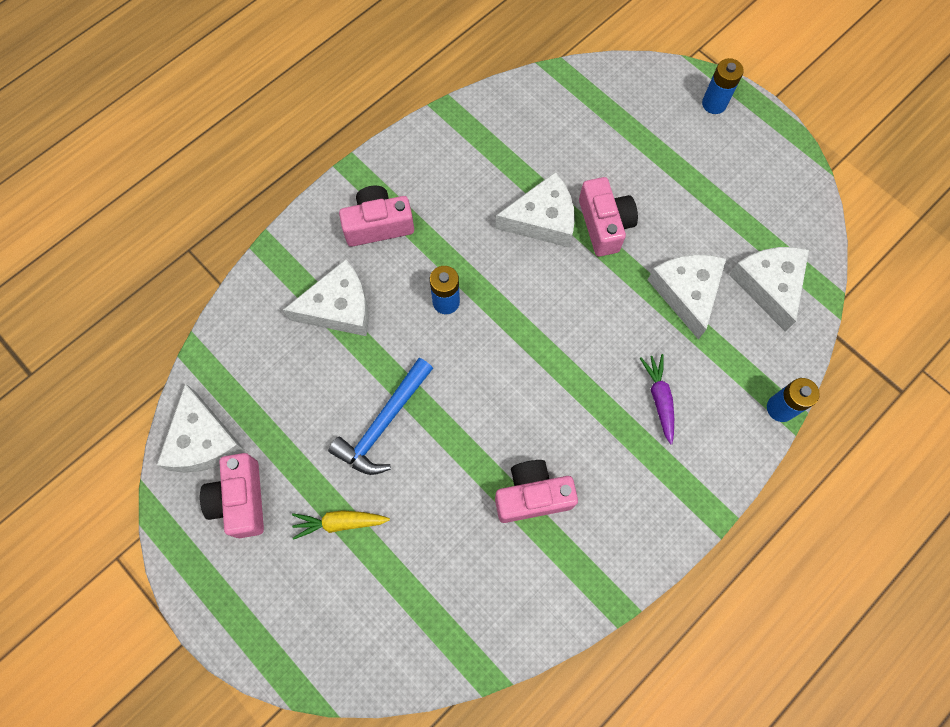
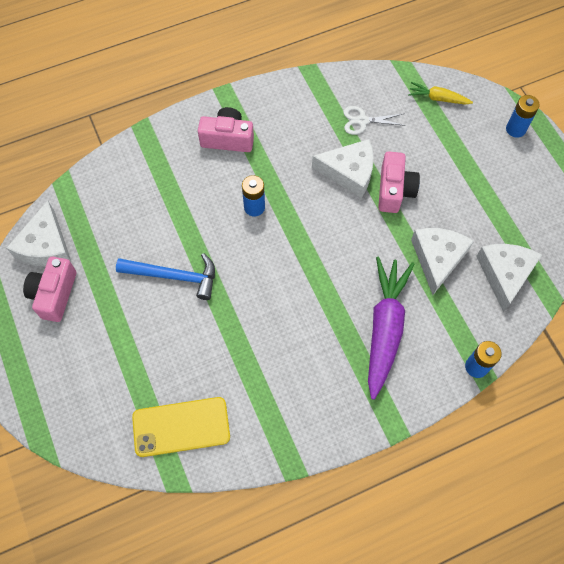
camera: 20 degrees right, 5 degrees down
(338, 308) = (176, 186): white cheese -> none
(340, 523) = (116, 334): yellow carrot -> yellow carrot (438, 98)
(383, 424) = (174, 276): blue hammer -> blue hammer turned 135 degrees counterclockwise
(468, 609) = (181, 427): none -> yellow phone
(532, 149) = (362, 120): none -> white scissors
(532, 496) = (261, 364): pink camera -> none
(659, 399) = (385, 328): purple carrot -> purple carrot, size x2.01

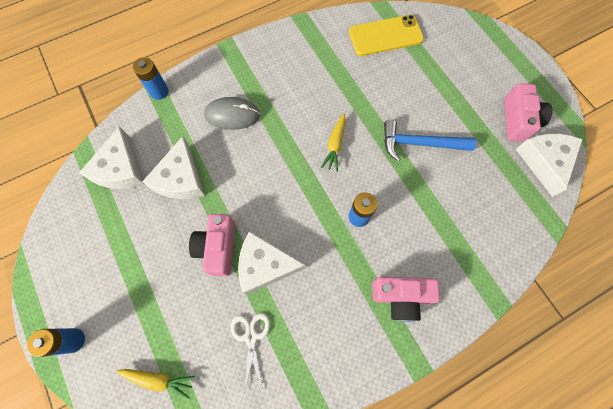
camera: 175 degrees right, 5 degrees up
(268, 282) = (335, 145): none -> yellow carrot
(362, 120) = (251, 336): white scissors -> white scissors turned 90 degrees counterclockwise
(385, 328) = (232, 115): purple carrot -> grey mouse

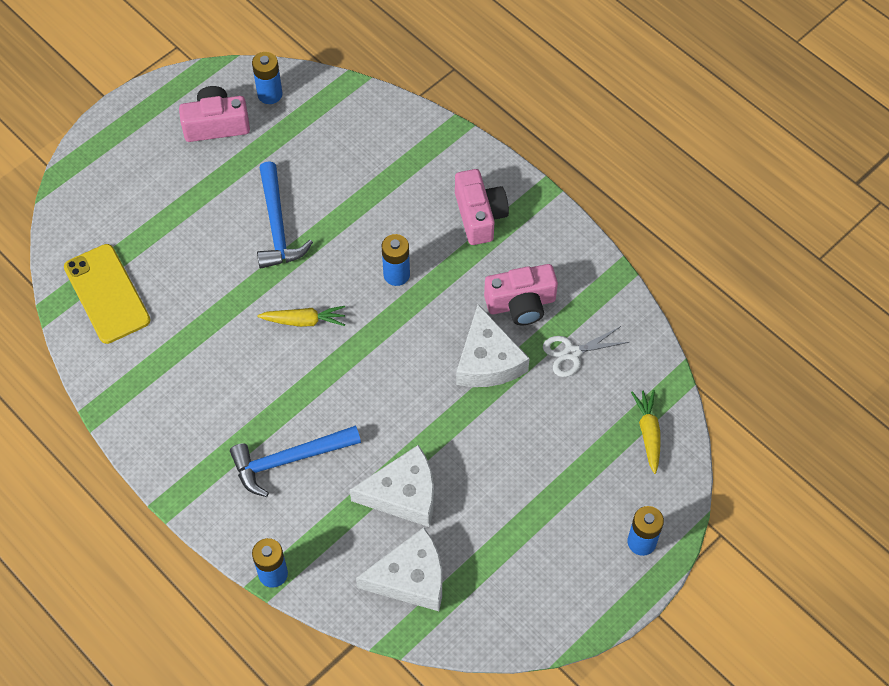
camera: 105 degrees left, 10 degrees down
(218, 248) = (482, 419): pink camera -> pink camera (521, 304)
(232, 115) = (289, 460): grey mouse -> blue hammer
(544, 162) = (270, 94): white cheese -> blue battery

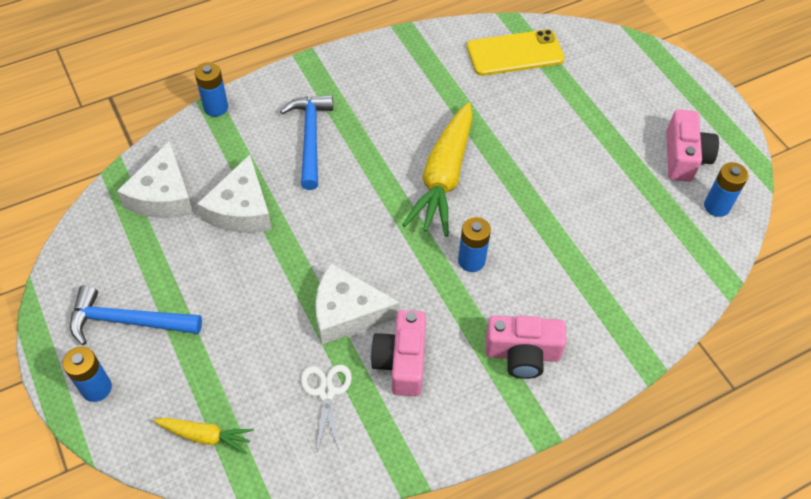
camera: 105 degrees right, 5 degrees down
(277, 226) = (554, 179): blue hammer -> blue hammer (128, 321)
(304, 321) = (443, 177): yellow carrot -> yellow carrot, size x2.01

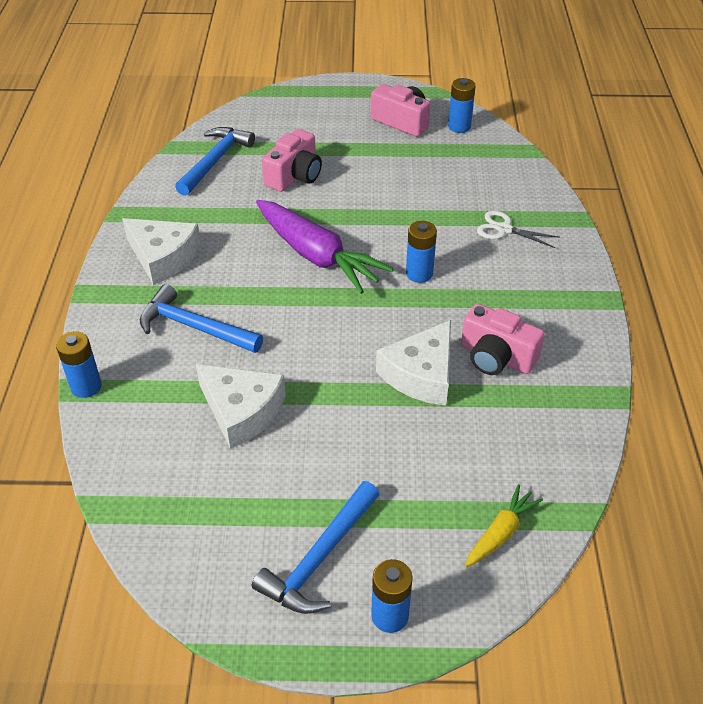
camera: 60 degrees left, 10 degrees down
(163, 195) = (170, 472): white cheese -> white cheese (163, 257)
(326, 392) = (500, 420): white scissors -> white scissors (504, 229)
(443, 177) = (317, 256): yellow carrot -> purple carrot
(515, 53) = (215, 161): yellow phone -> blue hammer
(522, 354) = (531, 280): pink camera -> pink camera (294, 176)

